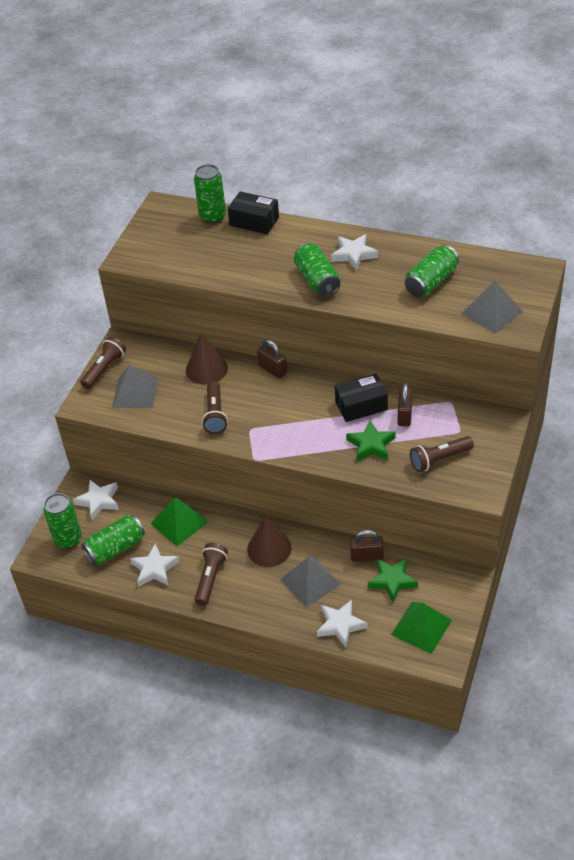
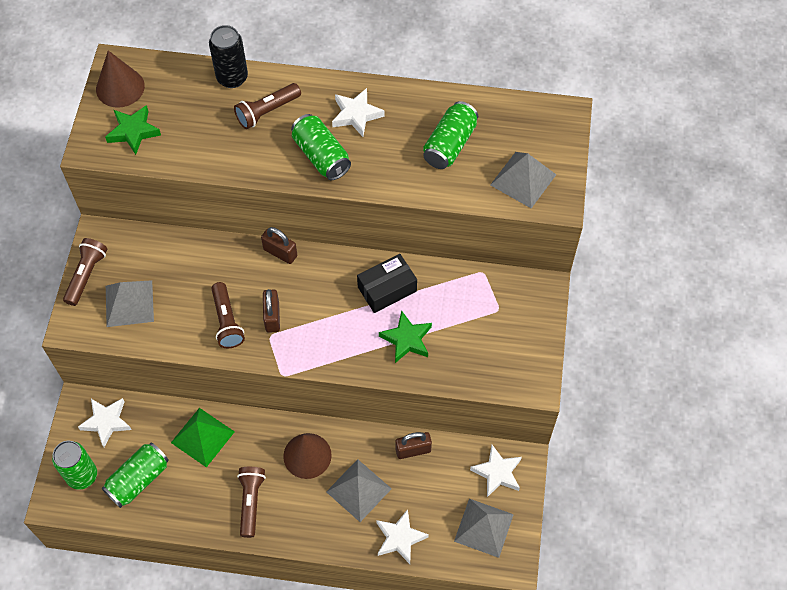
camera: 15 degrees left, 15 degrees up
(154, 569) = (187, 499): white star -> white star (497, 473)
(206, 369) = (205, 261): brown cone -> brown cone (120, 87)
(212, 216) = (181, 75): green can -> none
(254, 221) = (232, 78): black box -> black can
(392, 581) = (444, 476): green star -> green star (133, 132)
(404, 415) = (436, 296): brown padlock -> brown padlock (272, 317)
(421, 627) = (484, 527): green pyramid -> grey pyramid
(439, 459) = (483, 348): brown flashlight -> brown flashlight (267, 111)

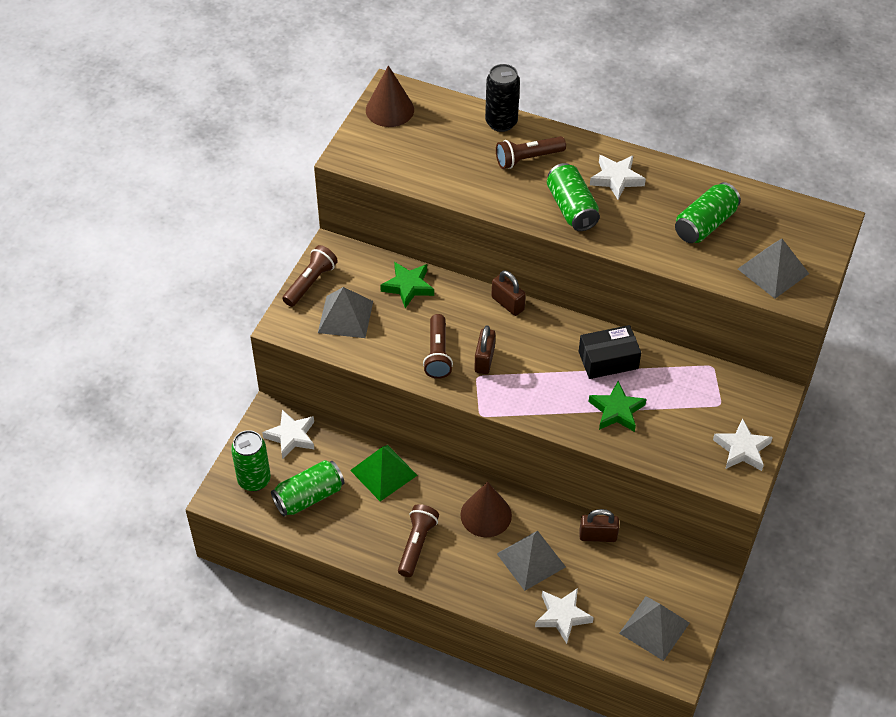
camera: 15 degrees right, 10 degrees down
(133, 132) = (392, 150): green star -> green star (408, 287)
(497, 473) = (682, 578): white star -> white star (742, 449)

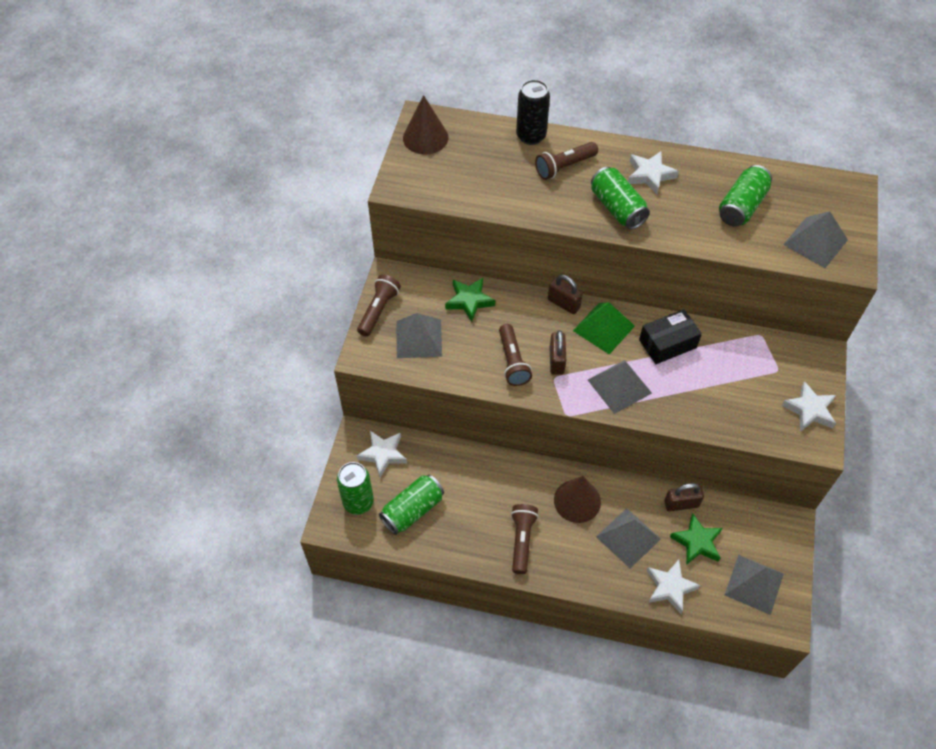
camera: 10 degrees left, 5 degrees up
(383, 472) = (475, 475): green pyramid -> green pyramid (604, 328)
(544, 395) = (619, 386): none -> grey pyramid
(616, 411) = (688, 391): green star -> green star (697, 542)

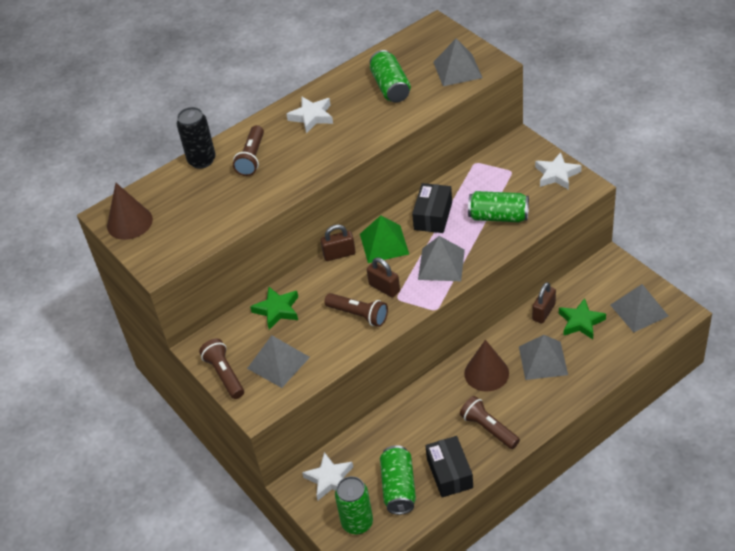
camera: 45 degrees left, 10 degrees down
(455, 539) = (449, 473): none -> black box
(617, 208) = (321, 151): green can -> green can (498, 217)
(670, 587) = (602, 360): white star -> none

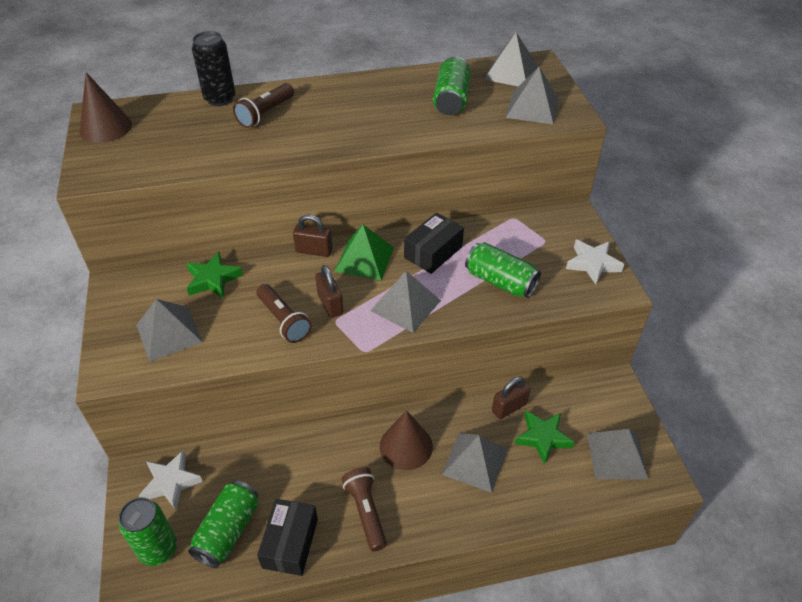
camera: 20 degrees right, 0 degrees up
(224, 374) = (111, 321): brown flashlight -> none
(312, 117) = (353, 99): white star -> none
(419, 44) = (511, 72): none -> grey pyramid

